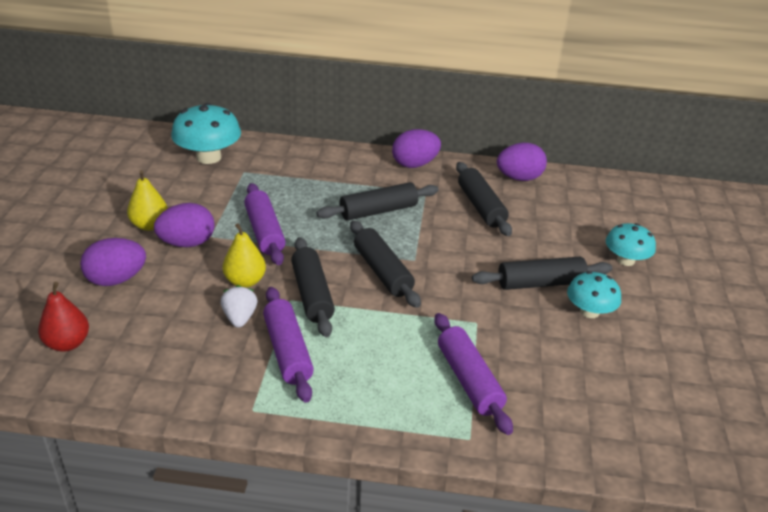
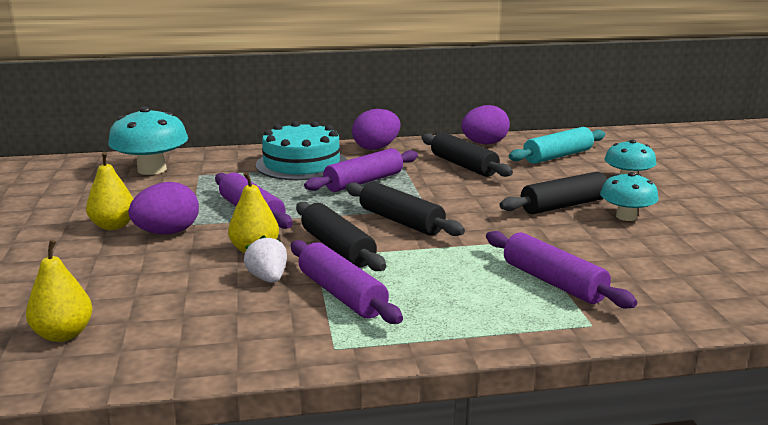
camera: 15 degrees left, 15 degrees down
(67, 343) = (63, 334): red pear -> yellow pear
(116, 279) = (97, 272): purple egg -> none
(337, 175) = (302, 164): none -> turquoise cake
(378, 211) = (363, 182): black rolling pin -> purple rolling pin
(579, 211) = (557, 156): none -> turquoise rolling pin

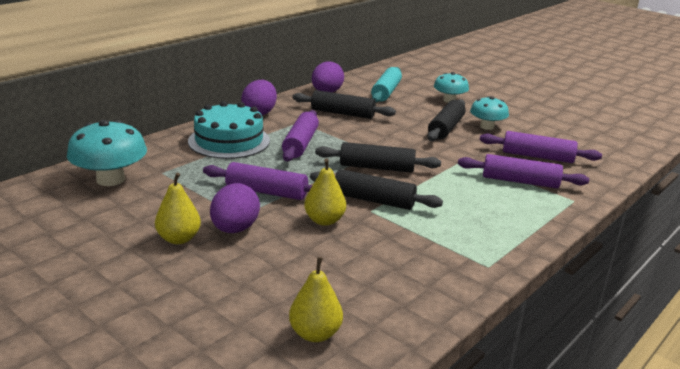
camera: 40 degrees left, 5 degrees up
(268, 278) = (370, 237): white strawberry -> none
(342, 294) = (432, 231): purple rolling pin -> purple rolling pin (537, 156)

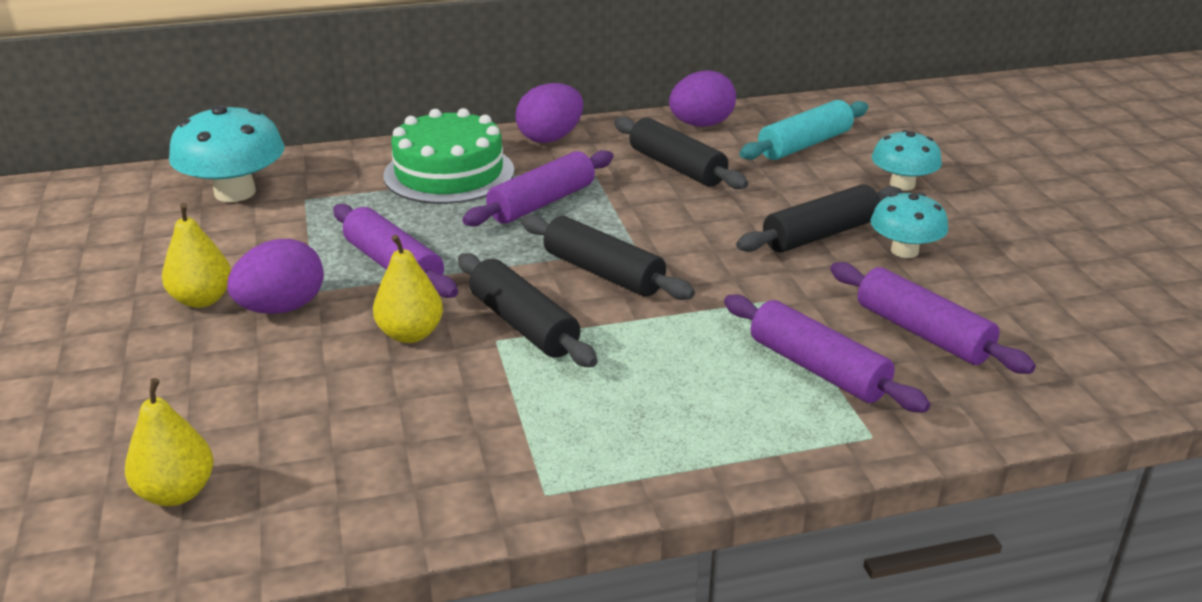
camera: 35 degrees right, 5 degrees up
(229, 141) = (449, 173): turquoise cake -> green cake

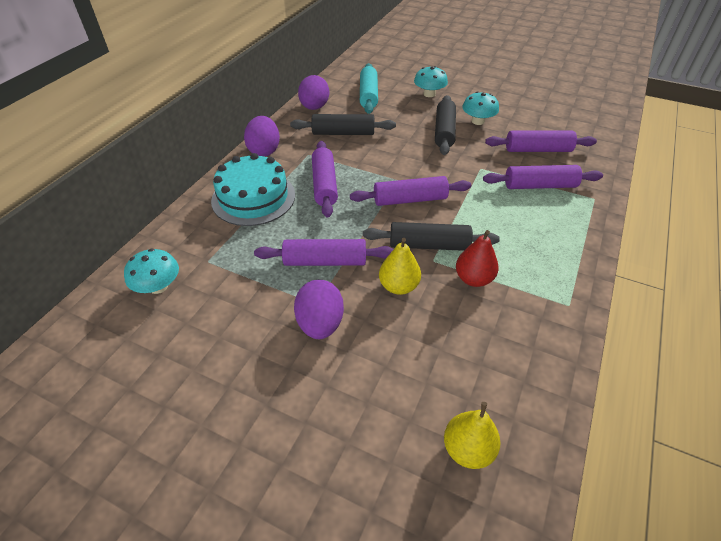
camera: 50 degrees left, 15 degrees up
(202, 299) = (272, 355): yellow pear -> none
(235, 192) = (158, 286): turquoise mushroom -> turquoise mushroom, size x0.63
(449, 173) = (253, 197): green cake -> turquoise cake
(498, 386) = (473, 279): none -> red pear
(603, 273) = (410, 199): black rolling pin -> purple rolling pin

